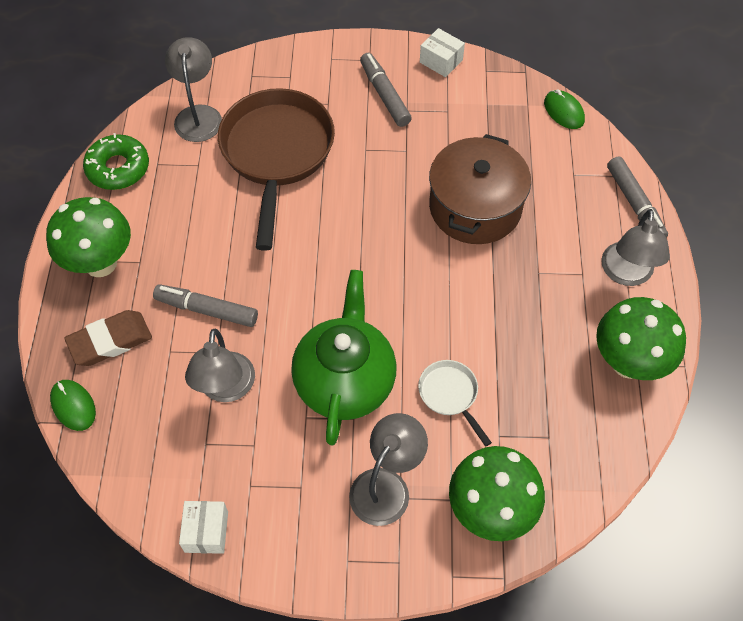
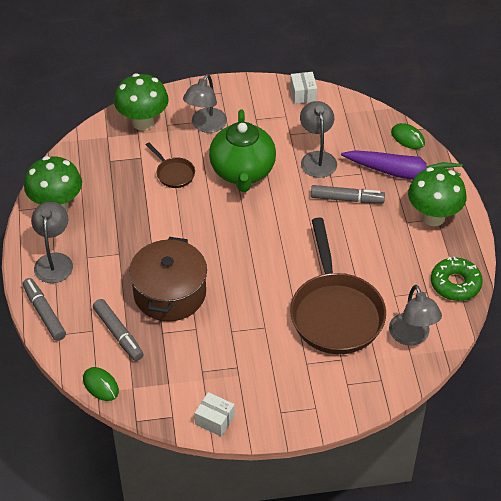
camera: 170 degrees right, 10 degrees down
(110, 341) = (402, 173): brown eraser -> purple carrot
(384, 95) = (259, 378): grey marker -> grey marker (118, 334)
(450, 395) = (173, 173): white pan -> brown pan

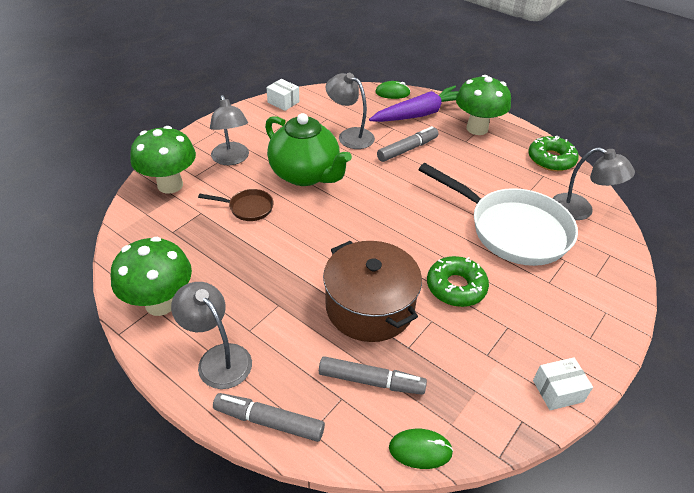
camera: 45 degrees left, 5 degrees down
(239, 321) = (456, 287): none -> green donut
(335, 313) = (512, 229): brown pan -> white pan

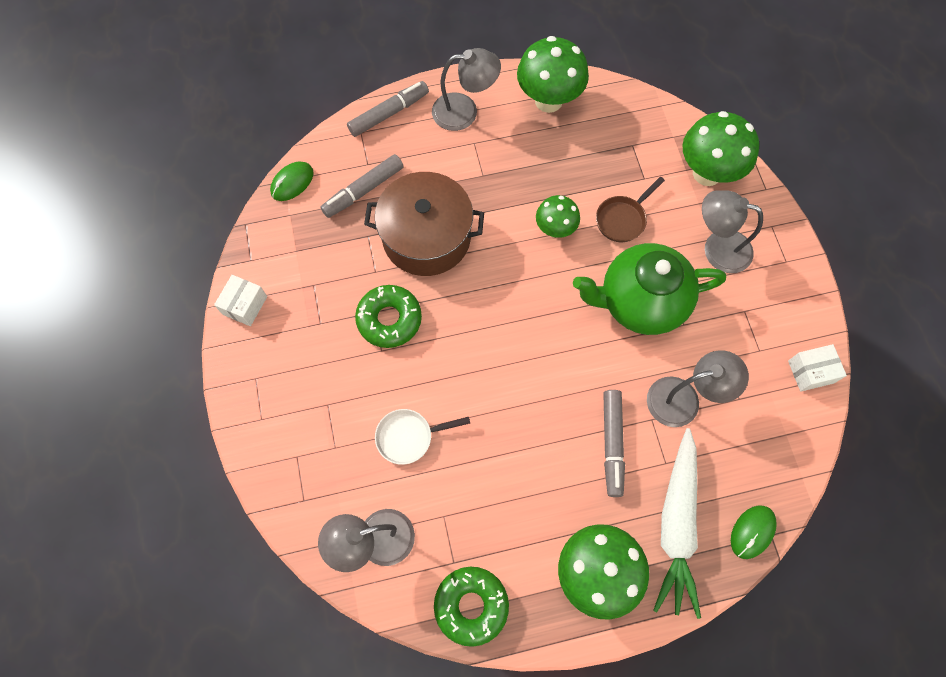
camera: 130 degrees right, 25 degrees up
(289, 237) = (555, 229): none -> green mushroom
(420, 114) = (676, 525): purple carrot -> white carrot
(512, 229) = (409, 437): white pan -> white pan, size x0.44

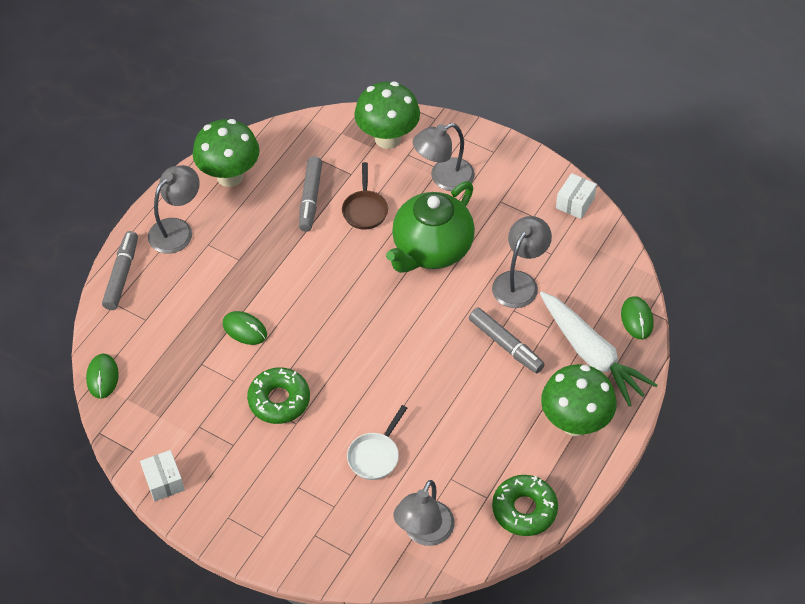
camera: 45 degrees left, 15 degrees down
(364, 190) = (163, 338): grey marker -> grey marker (310, 198)
(426, 237) = (245, 329): brown pot -> green mouse
(555, 229) = (327, 252): green mushroom -> none

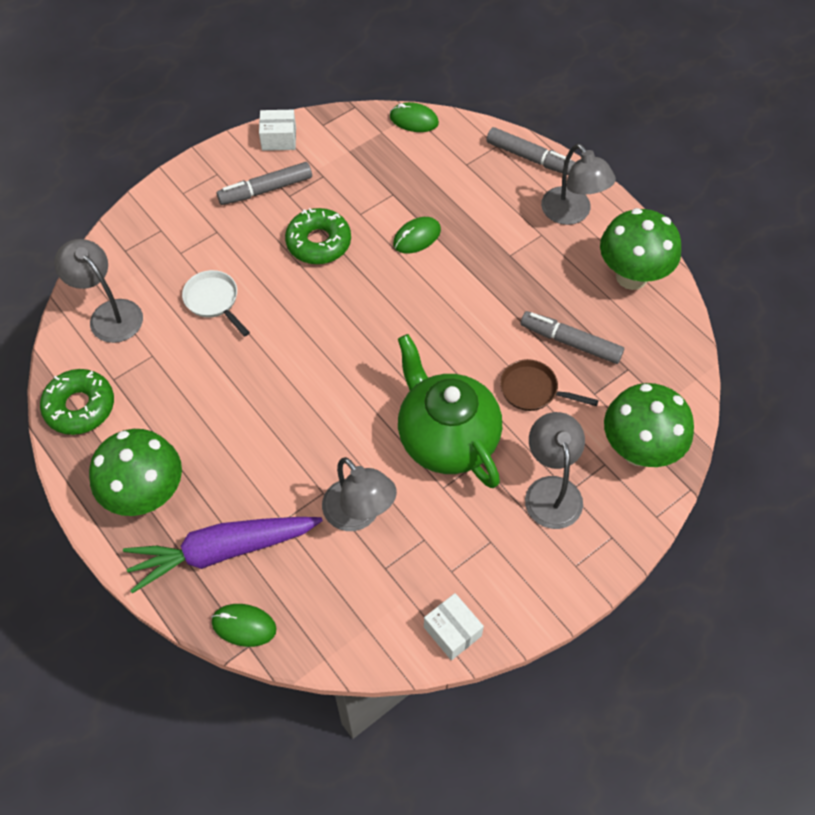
camera: 110 degrees right, 5 degrees up
(505, 345) = (281, 466): grey marker -> grey marker (266, 190)
(591, 354) = (222, 551): white carrot -> purple carrot

